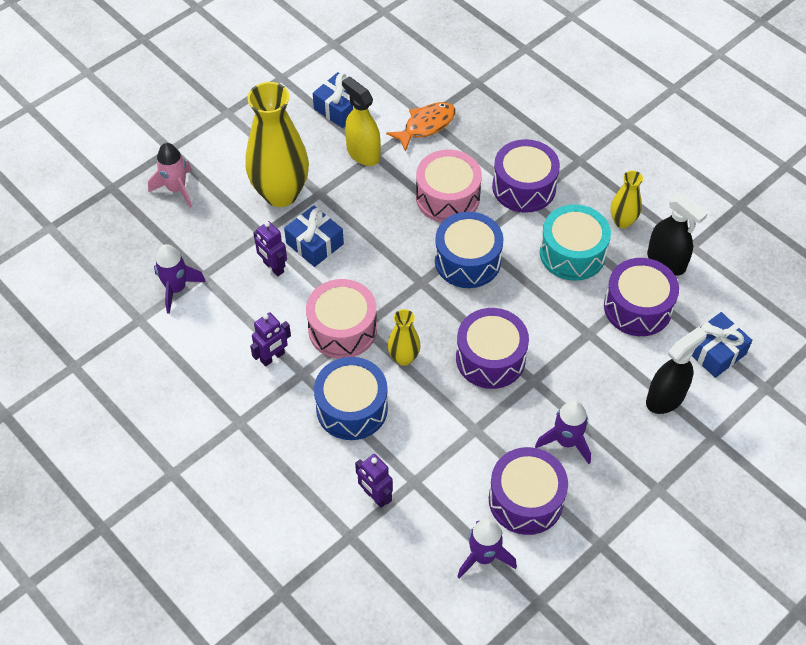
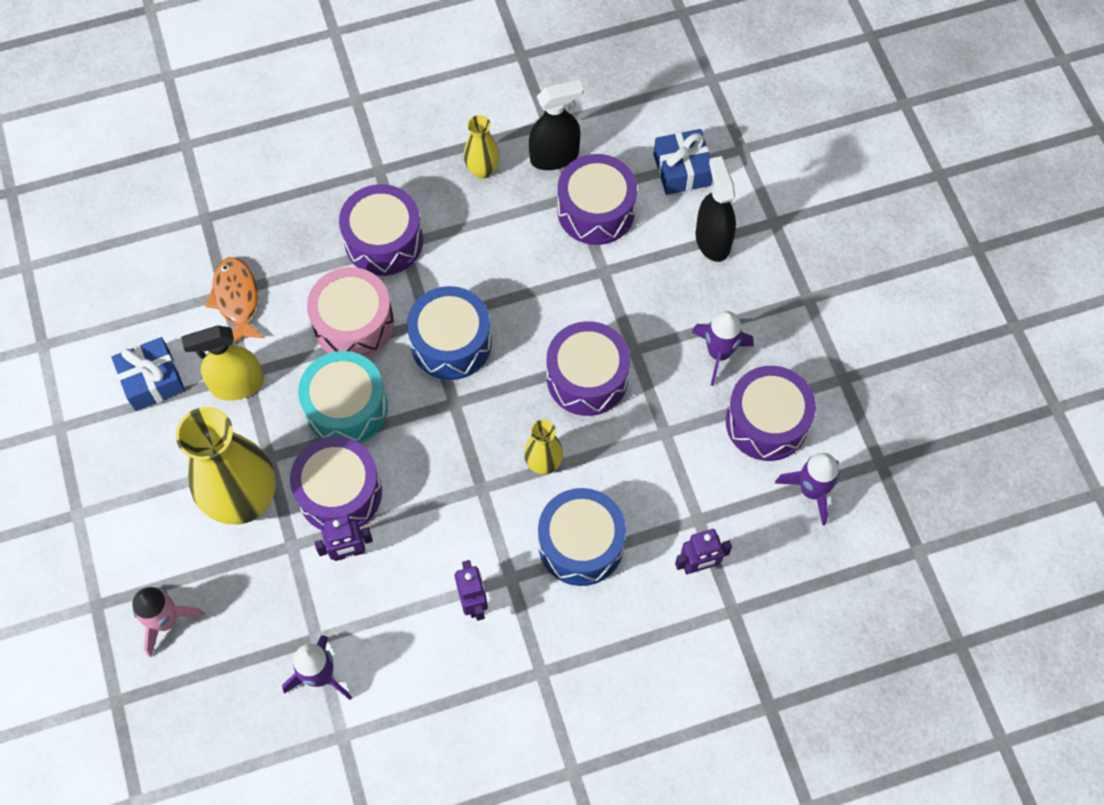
camera: 65 degrees left, 10 degrees up
(314, 243) = (339, 492): blue gift -> purple drum
(342, 329) = (474, 511): pink drum -> none
(572, 253) = (497, 237): turquoise drum -> turquoise drum (346, 407)

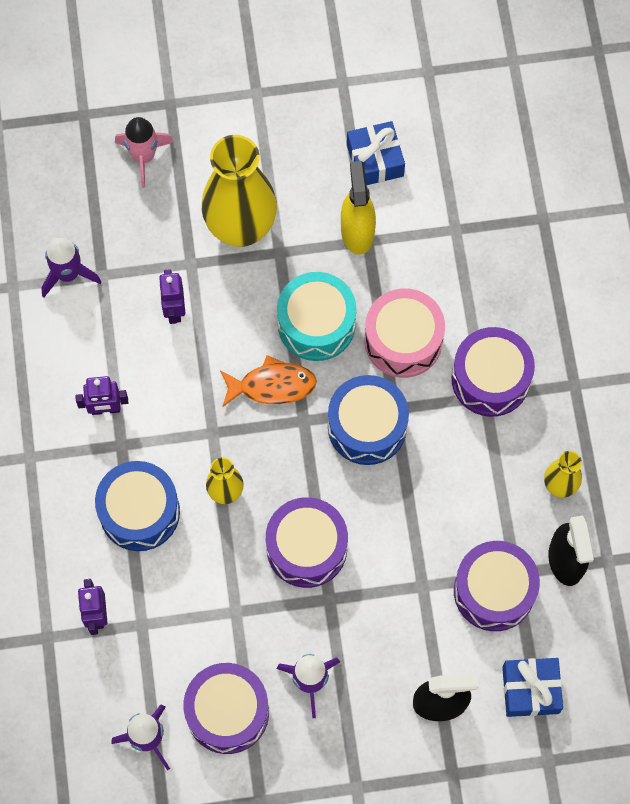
camera: 100 degrees right, 5 degrees up
(236, 299) = (447, 238): orange fish -> orange fish (272, 385)
(339, 492) = (233, 308): purple drum -> none

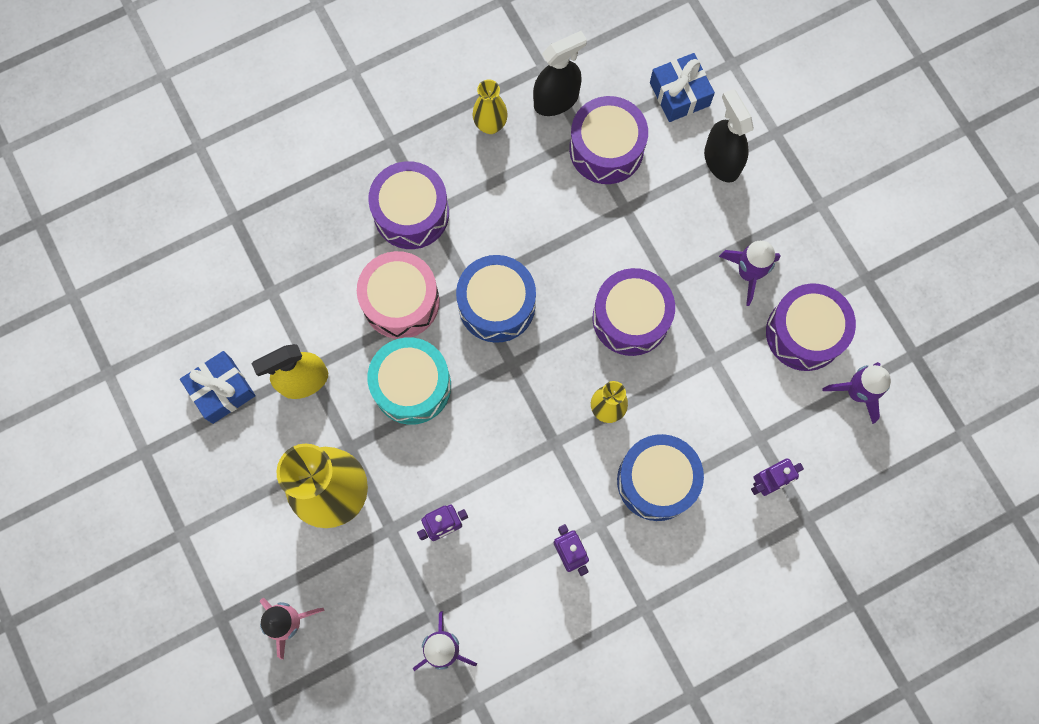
camera: 110 degrees left, 5 degrees up
(272, 385) = (488, 404): orange fish -> none

